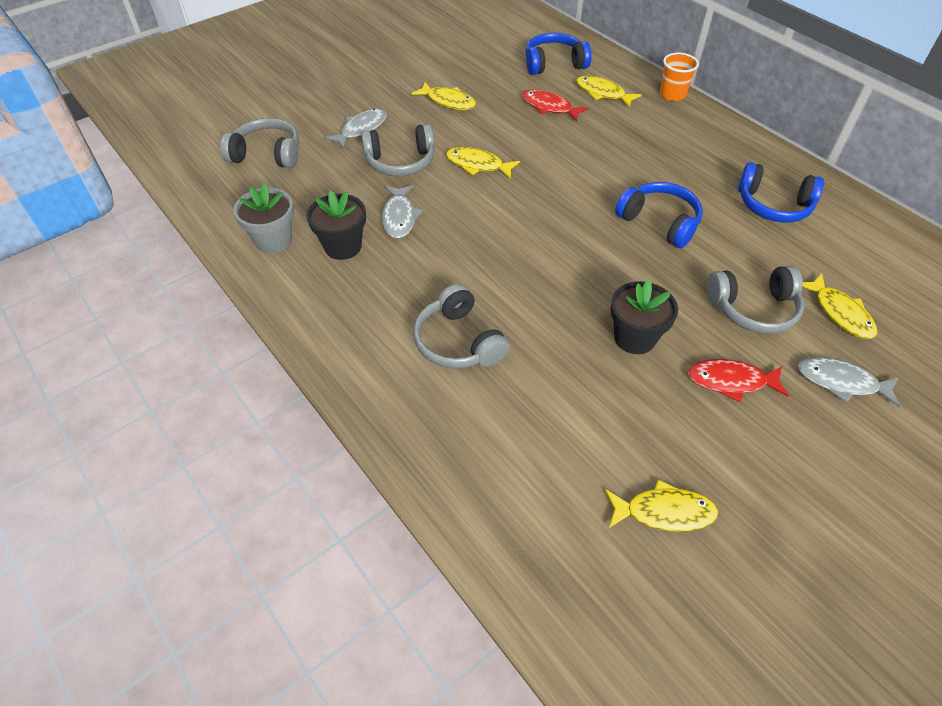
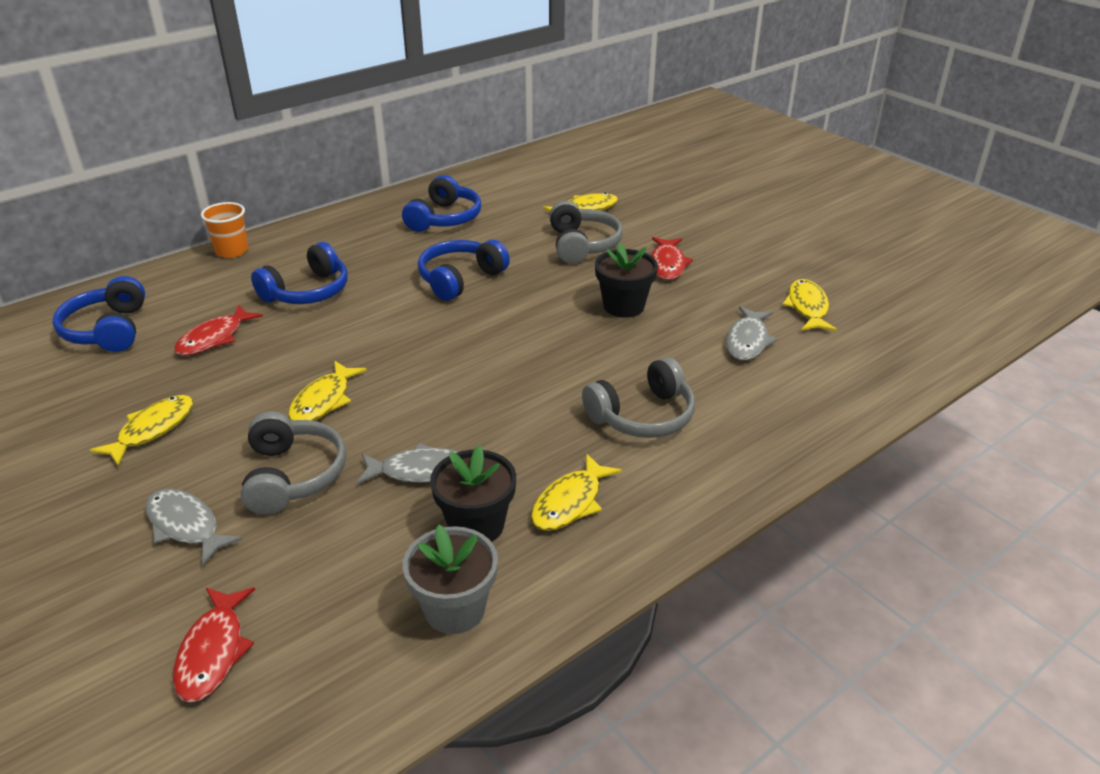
camera: 90 degrees left, 15 degrees down
(267, 154) = (213, 652): grey headphones -> red fish
(603, 93) = (203, 296): yellow fish -> yellow fish (570, 502)
(619, 139) = (307, 292): none -> blue headphones
(841, 382) = (659, 220): grey fish -> grey fish (747, 341)

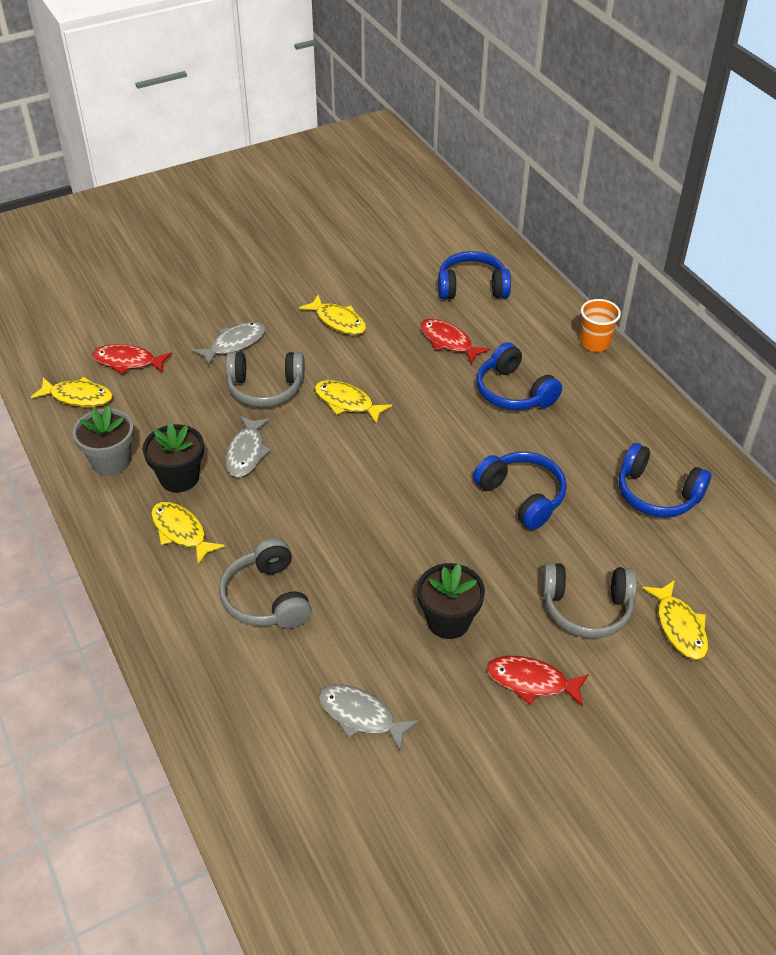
camera: 100 degrees right, 10 degrees up
(807, 307) = (414, 800): yellow fish -> yellow fish (78, 397)

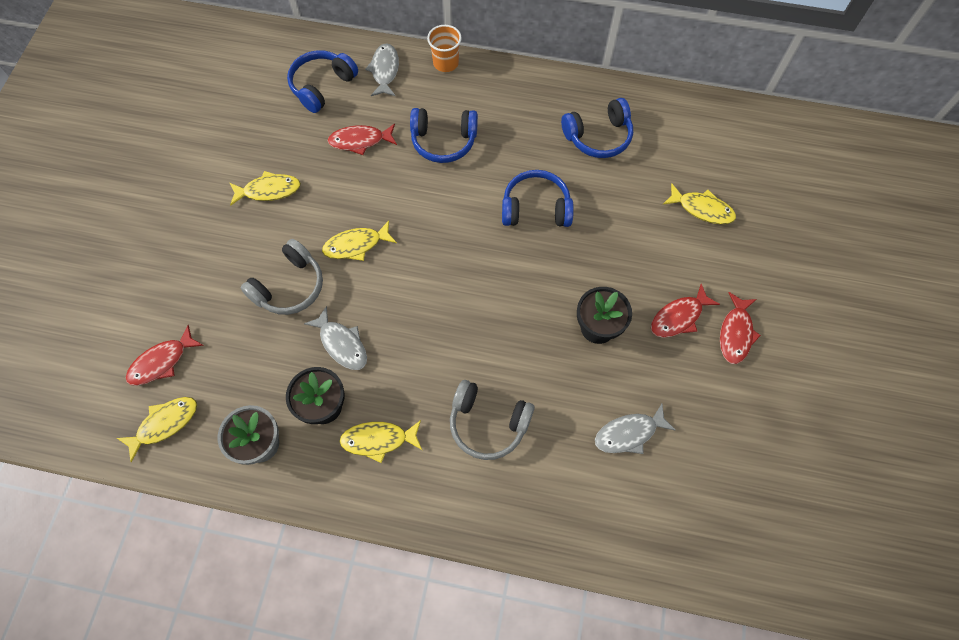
camera: 50 degrees left, 20 degrees up
(234, 344) = (221, 274): grey fish -> grey fish (385, 70)
(567, 744) = (735, 333): none -> red fish
(586, 608) = (650, 245): grey headphones -> none

